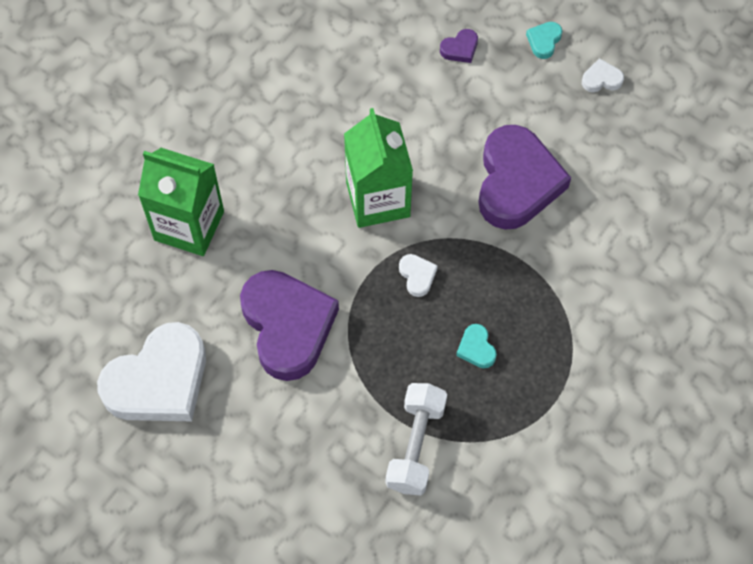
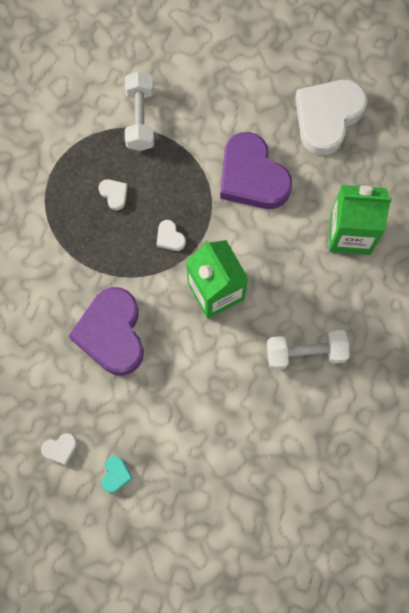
camera: 165 degrees right, 10 degrees up
(294, 109) = (305, 353): none -> white dumbbell
(460, 49) = (185, 448): purple heart -> none
(476, 348) = (114, 194): turquoise heart -> white heart

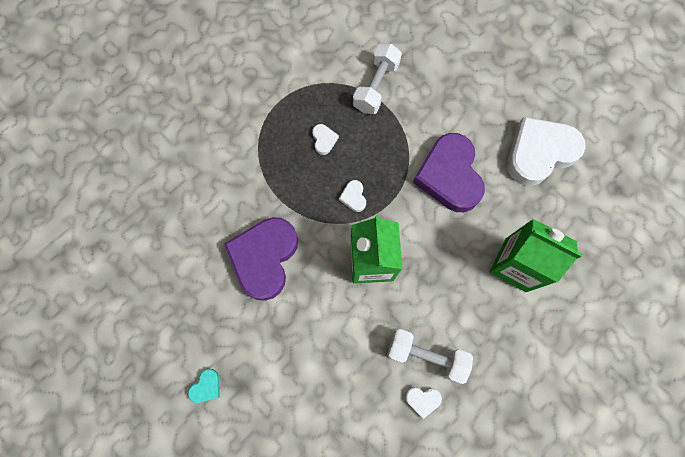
camera: 25 degrees right, 0 degrees up
(60, 449) = (171, 339): white heart -> white heart (422, 400)

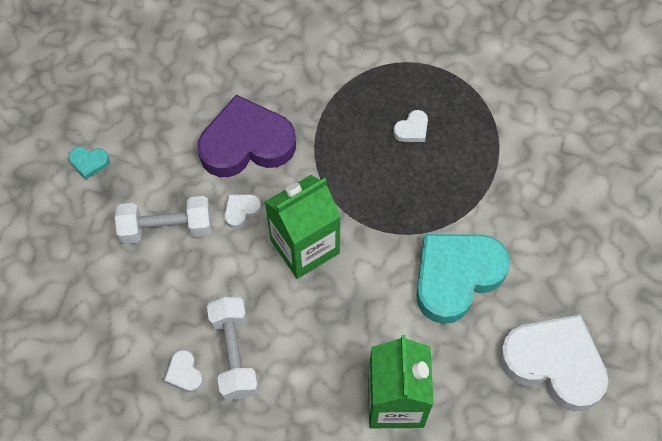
camera: 60 degrees right, 10 degrees down
(353, 197) = (366, 192): white heart -> white heart (241, 211)
(376, 86) = (512, 147): white dumbbell -> white dumbbell (167, 228)
(449, 176) = (456, 277): purple heart -> turquoise heart

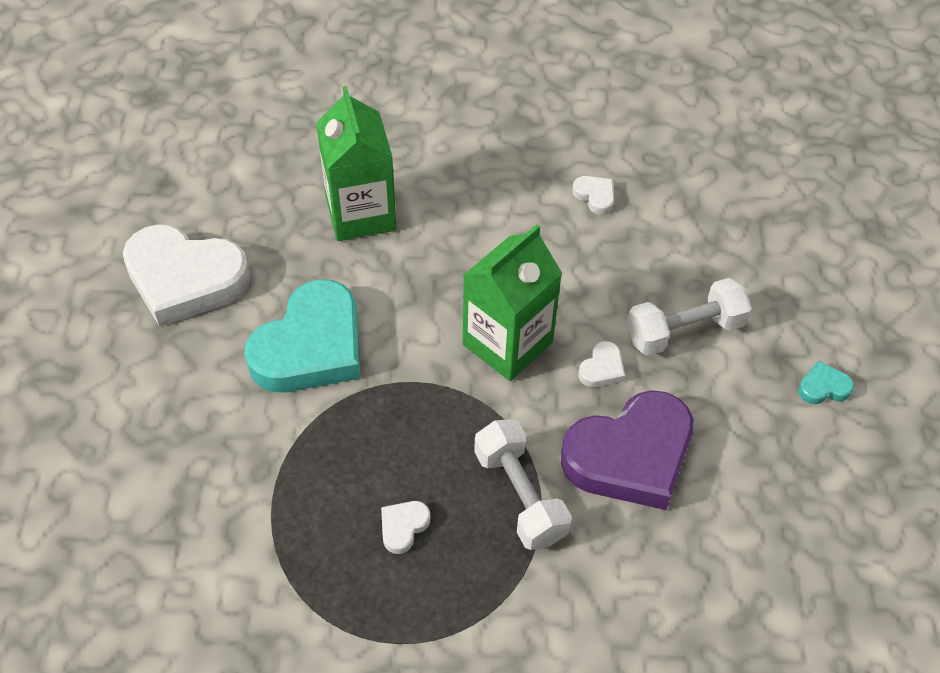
camera: 165 degrees right, 10 degrees down
(234, 354) = (549, 222): white dumbbell -> white dumbbell (520, 495)

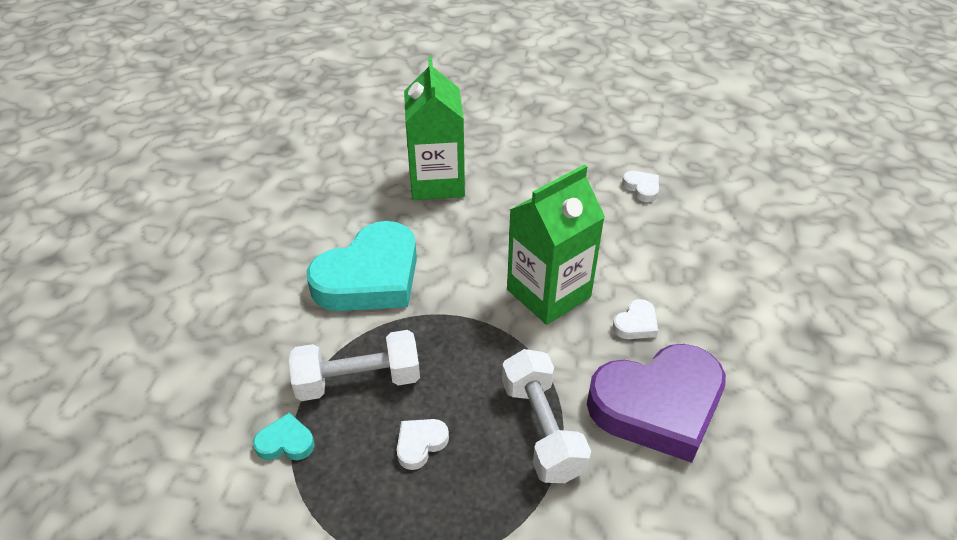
camera: 10 degrees right, 10 degrees down
(185, 279) = (277, 215): white heart -> none
(684, 331) = (718, 300): white dumbbell -> white dumbbell (358, 380)
(823, 387) = (858, 365): turquoise heart -> turquoise heart (286, 442)

